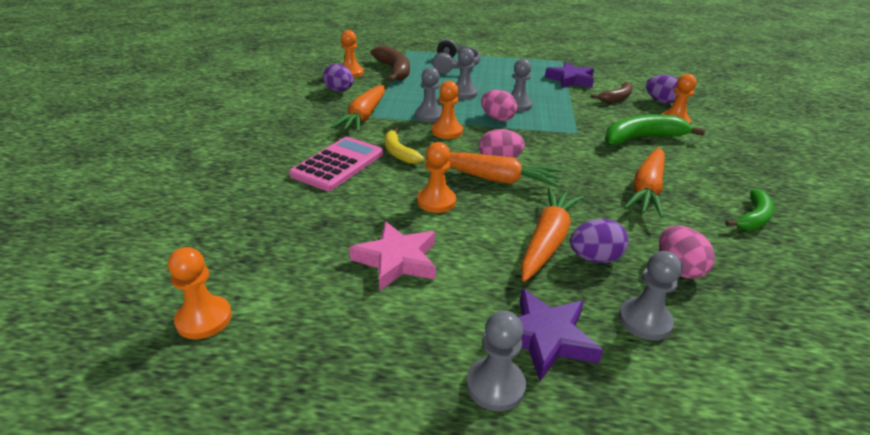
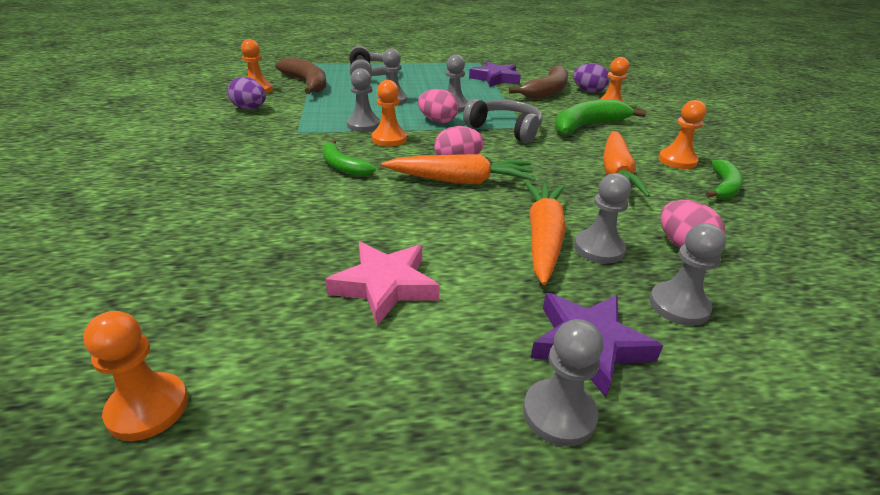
camera: 15 degrees left, 0 degrees up
(338, 164) = (275, 187): pink calculator -> none
(364, 116) = (288, 133): orange carrot -> none
(398, 153) = (343, 166): yellow banana -> green banana
(436, 201) = (406, 213): orange pawn -> orange pawn (677, 160)
(558, 133) = (505, 129): none -> grey headphones
(594, 258) = (598, 248): purple egg -> grey pawn
(616, 98) = (547, 91): brown banana -> brown banana, size x1.60

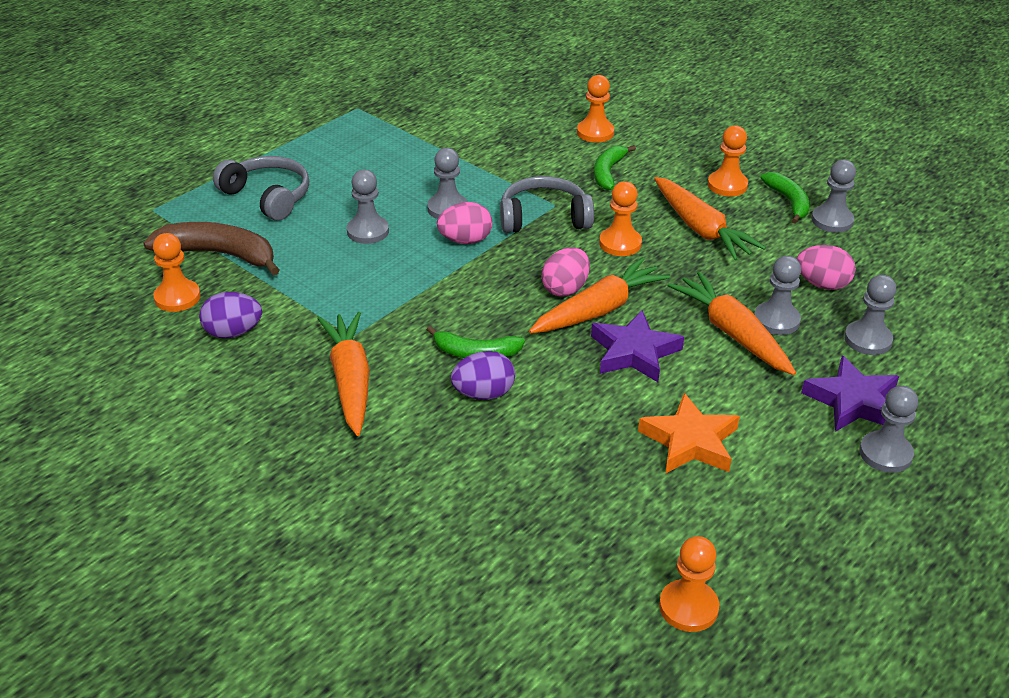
camera: 40 degrees left, 5 degrees up
(255, 147) = (350, 380): none -> orange carrot
(363, 125) = (402, 288): grey pawn -> grey pawn (832, 220)
(385, 286) = (690, 441): pink star -> orange star
(389, 139) = (459, 293): orange pawn -> orange pawn (620, 243)
(495, 79) = (422, 134): purple star -> purple star (634, 352)
(547, 91) = (504, 132): brown banana -> none
(588, 91) = (543, 111): purple egg -> purple egg (483, 394)
(588, 126) = (608, 172): green banana -> green banana, size x0.62

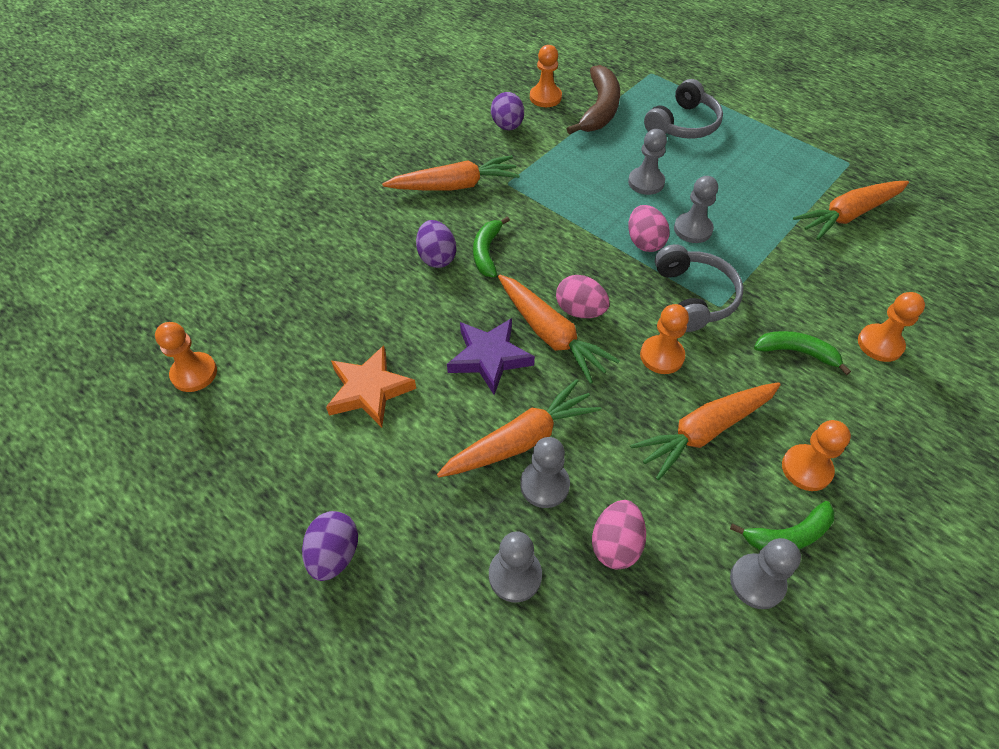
camera: 90 degrees right, 15 degrees up
(435, 121) = (848, 215): none -> orange carrot
(853, 401) = (413, 538): purple star -> none
(885, 454) = (334, 554): grey pawn -> purple egg

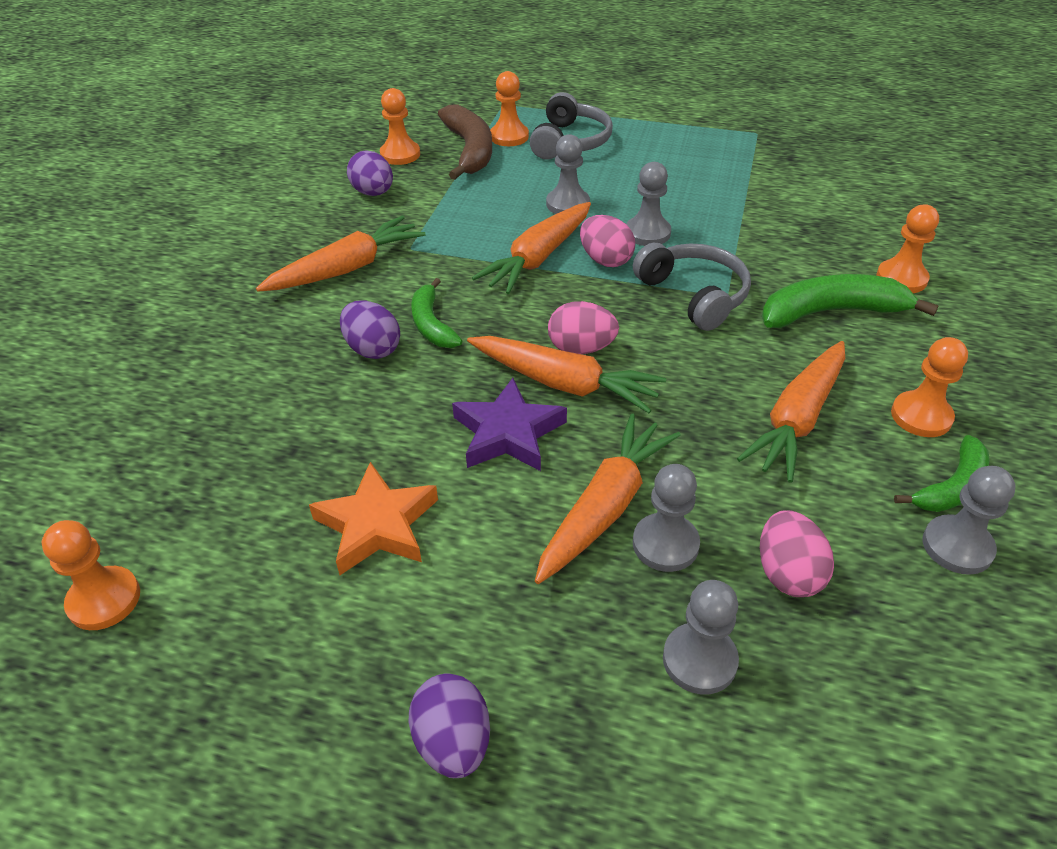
camera: 25 degrees left, 10 degrees down
(662, 356) = (701, 362): orange pawn -> orange pawn (509, 137)
(797, 352) = (832, 312): green banana -> green banana, size x1.60
(848, 215) = (789, 177): orange carrot -> orange carrot (538, 258)

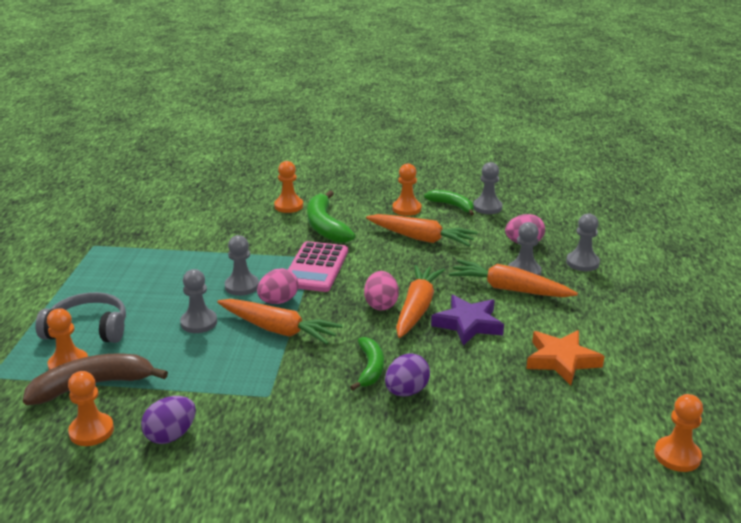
camera: 100 degrees left, 15 degrees down
(347, 268) = (303, 426): orange carrot -> none
(431, 324) = (370, 368): green banana -> green banana turned 60 degrees counterclockwise
(453, 742) = (664, 318): purple egg -> none
(694, 295) = (316, 267): grey headphones -> pink calculator

